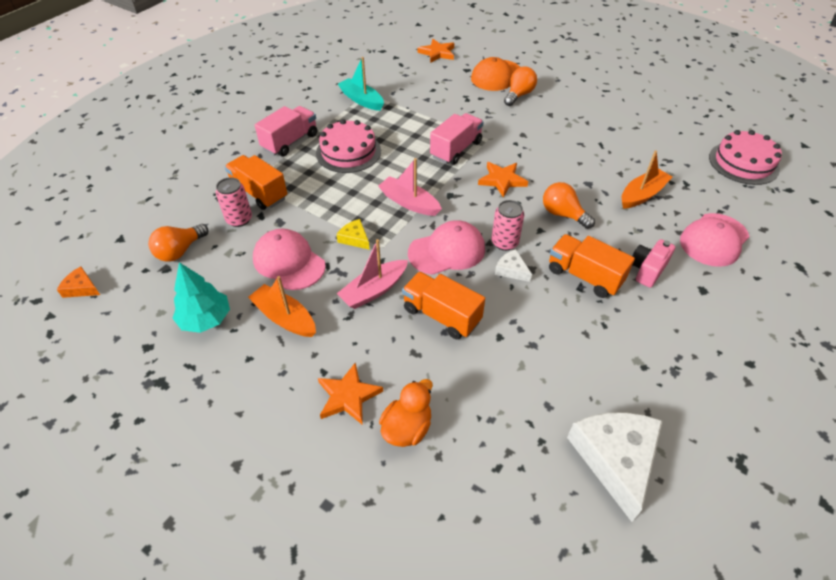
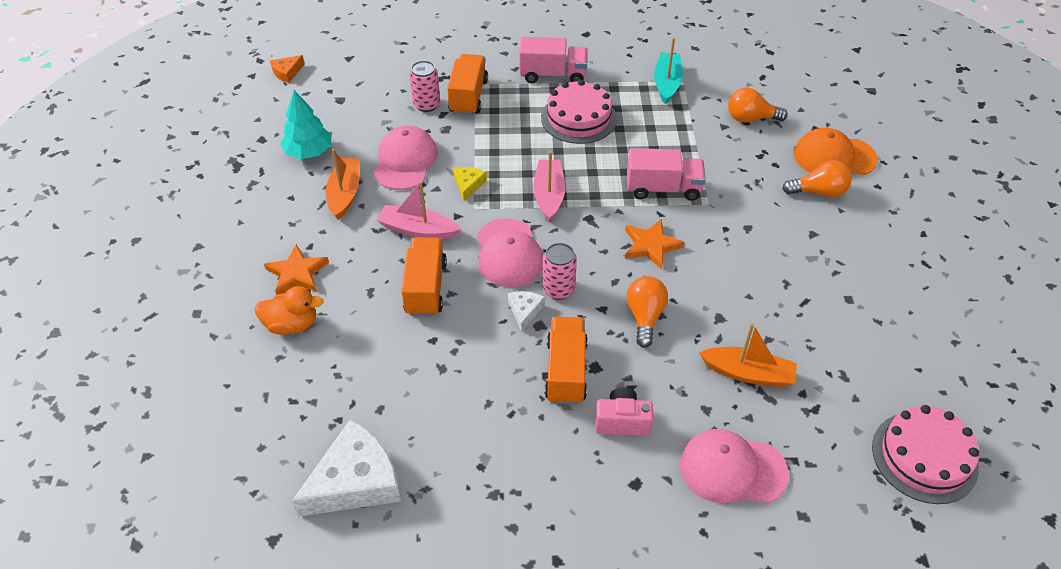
camera: 55 degrees right, 0 degrees up
(81, 288) = (287, 72): orange cheese -> orange cheese turned 120 degrees counterclockwise
(180, 251) = (363, 95): orange light bulb -> orange light bulb (750, 118)
(437, 53) = (818, 92): orange star -> none
(447, 251) = (508, 253): pink cap -> pink cap turned 45 degrees clockwise

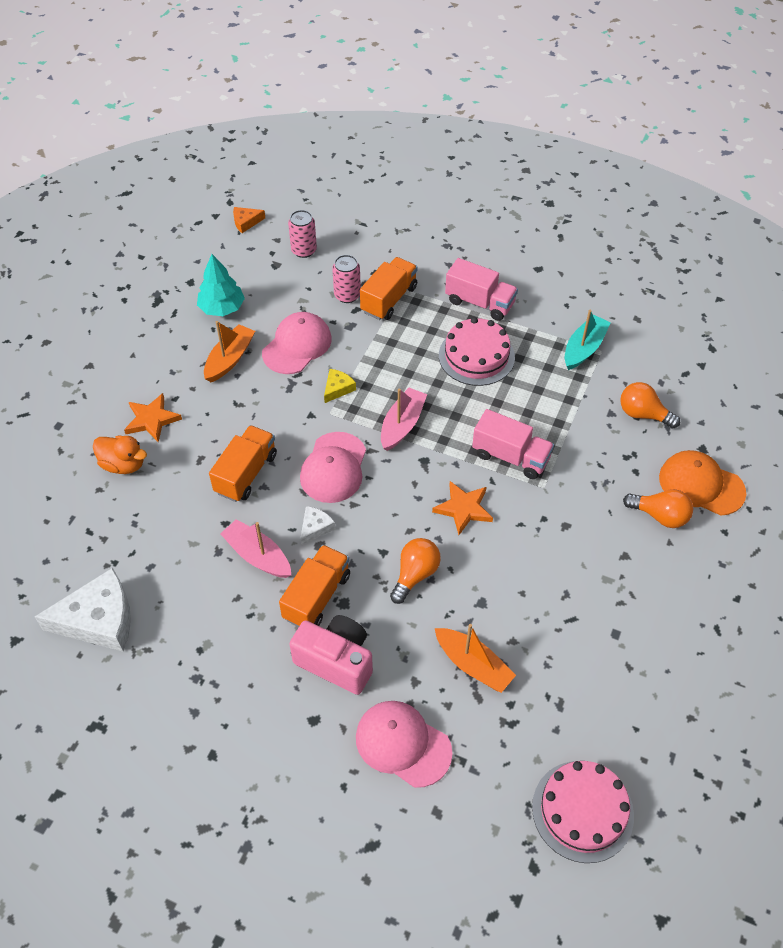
camera: 25 degrees right, 5 degrees up
(418, 230) = (270, 416): pink boat -> pink boat (257, 556)
(558, 289) = (356, 518): pink can -> pink can (304, 250)
(622, 422) = (336, 661): pink camera -> pink camera, size x1.52

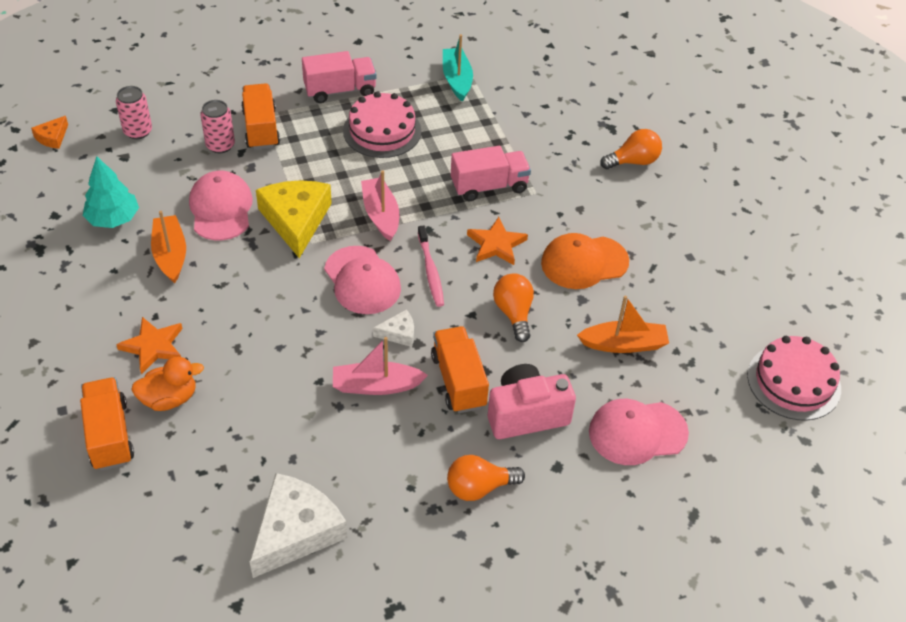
camera: 45 degrees left, 5 degrees down
(246, 473) = (292, 332): orange truck -> orange truck (109, 435)
(315, 527) = (399, 333): white cheese -> white cheese turned 90 degrees clockwise
(338, 388) = (296, 220): yellow cheese -> yellow cheese, size x2.13
(390, 495) = (430, 271): none -> pink toothbrush
(643, 414) = (548, 101): orange light bulb -> orange light bulb (479, 487)
(701, 485) = (636, 125): orange cap -> orange cap (584, 262)

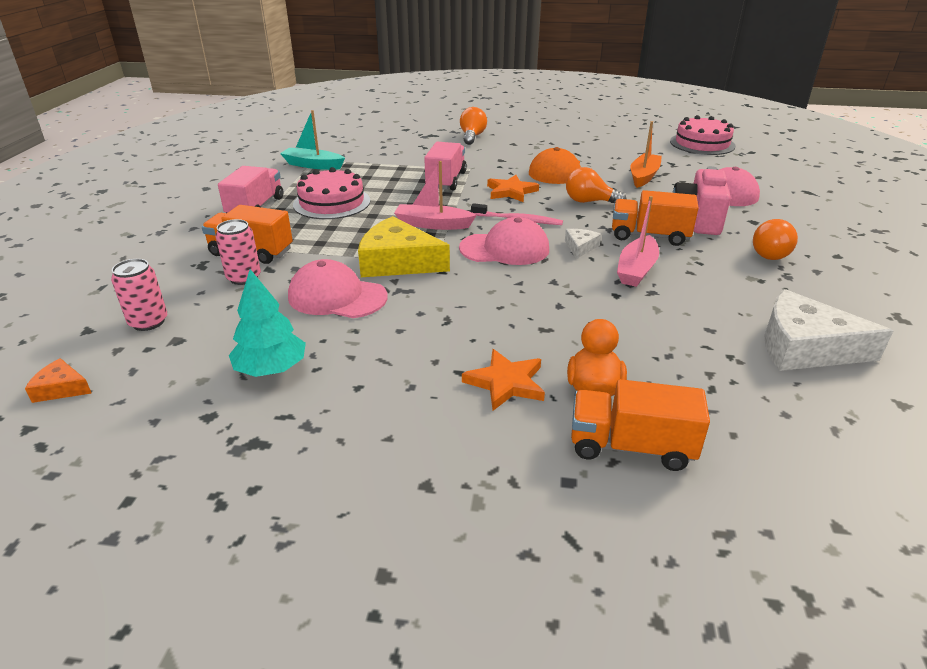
camera: 60 degrees left, 15 degrees down
(52, 137) = (61, 388): orange cheese -> orange cheese turned 135 degrees clockwise
(170, 255) = (372, 341): orange boat -> none
(296, 531) = (804, 347): white cheese -> white cheese turned 45 degrees counterclockwise

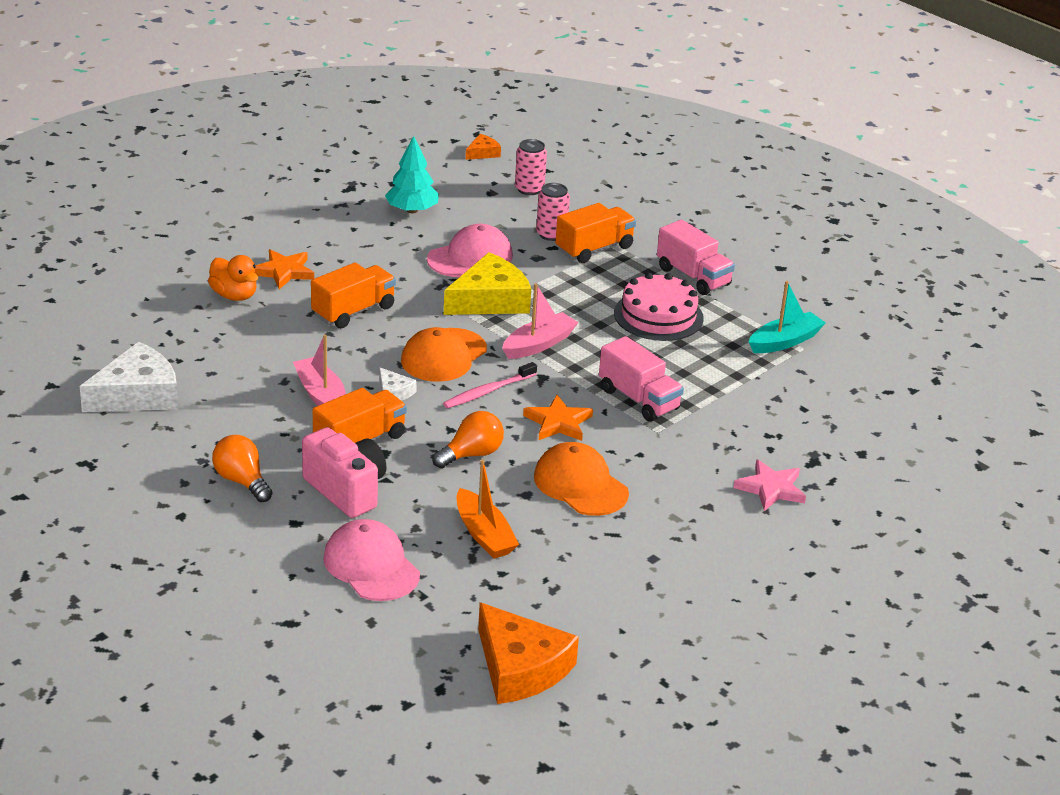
camera: 125 degrees right, 0 degrees up
(472, 137) = (771, 488): orange light bulb -> pink star
(505, 249) = (443, 356): pink cap -> orange cap
(631, 446) = (179, 279): orange truck -> orange truck (353, 311)
(702, 144) = (520, 668): pink cake -> orange cheese

